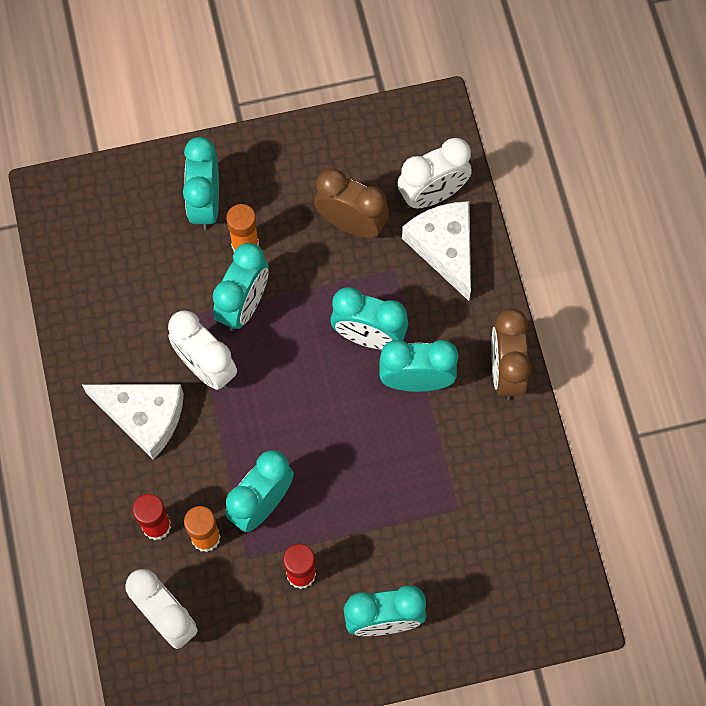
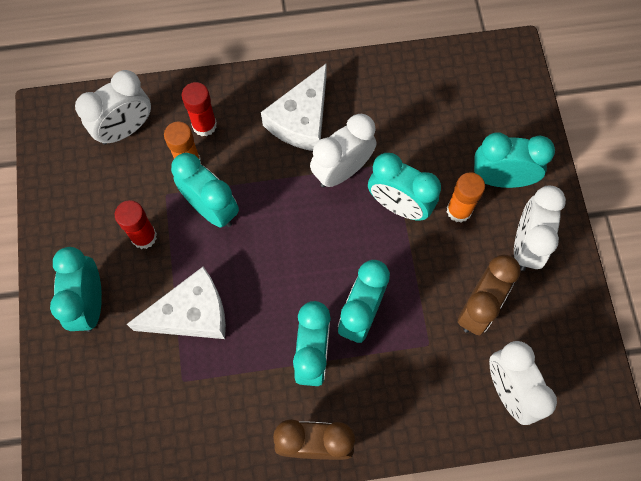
camera: 95 degrees right, 0 degrees up
(279, 179) = (526, 245): none -> white clock
(444, 248) = (450, 397): white cheese -> white cheese (191, 313)

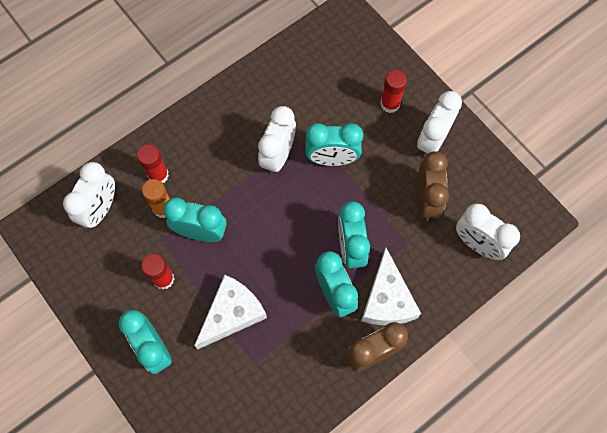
camera: 30 degrees left, 0 degrees up
(301, 119) = (227, 134): white cheese -> white cheese (387, 299)
(459, 210) = (374, 141): orange glue stick -> none
(501, 179) = (390, 104): turquoise clock -> red glue stick
(526, 245) = (432, 140): white clock -> white clock turned 45 degrees clockwise

